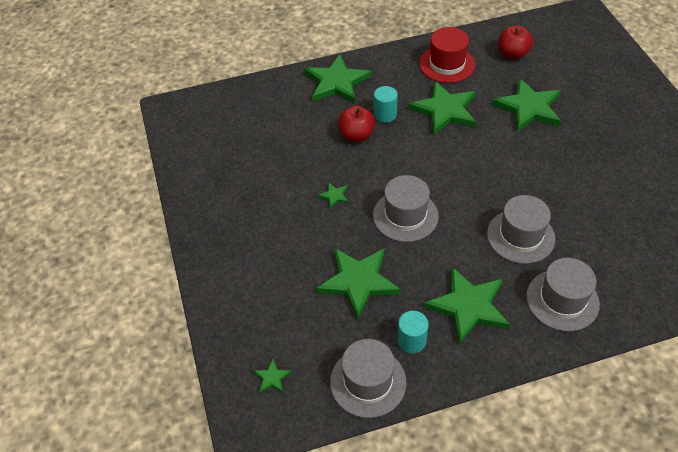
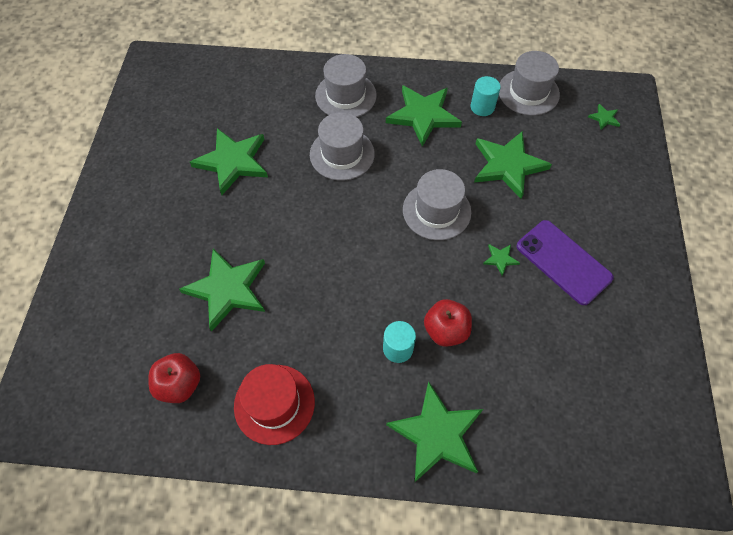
camera: 160 degrees left, 10 degrees up
(281, 211) = (563, 262): none -> purple phone
(445, 110) = (323, 325): green star -> green star (233, 162)

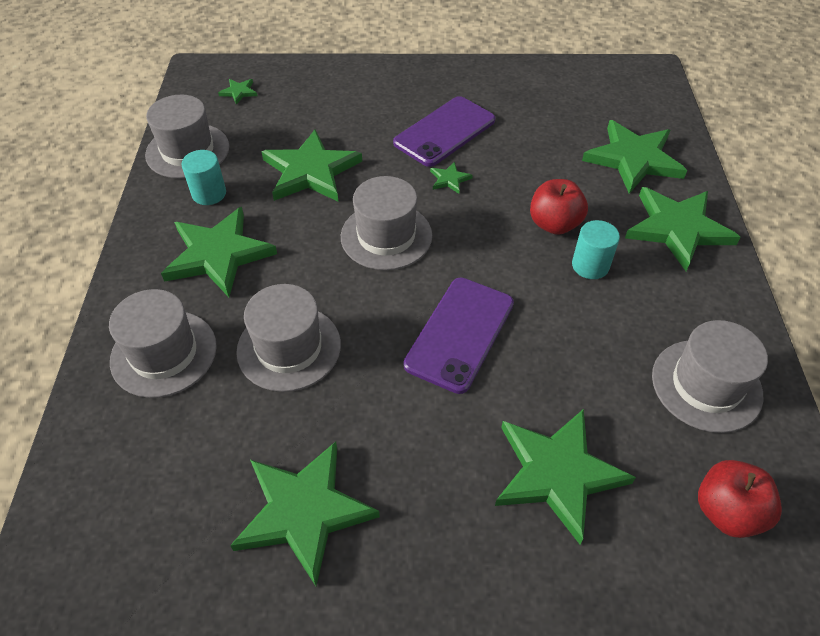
camera: 95 degrees left, 10 degrees down
(274, 404) = (706, 385): red hat -> grey hat
(341, 248) = (460, 334): none -> purple phone
(533, 420) = (633, 159): none -> green star

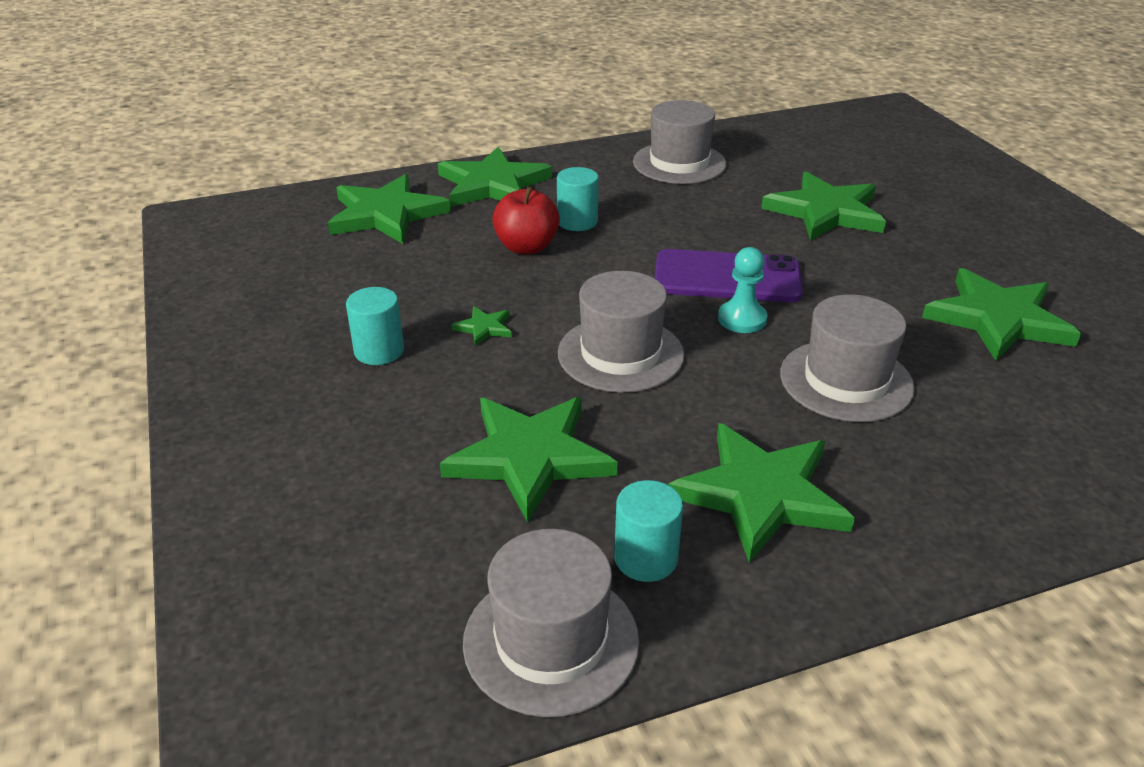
camera: 110 degrees left, 15 degrees down
(164, 353) = (951, 479): grey hat -> none
(239, 92) = (329, 638): green star -> none
(395, 319) = (742, 319): none -> turquoise pawn
(444, 132) = (379, 351): purple phone -> turquoise cylinder
(727, 511) = (786, 152): red apple -> none

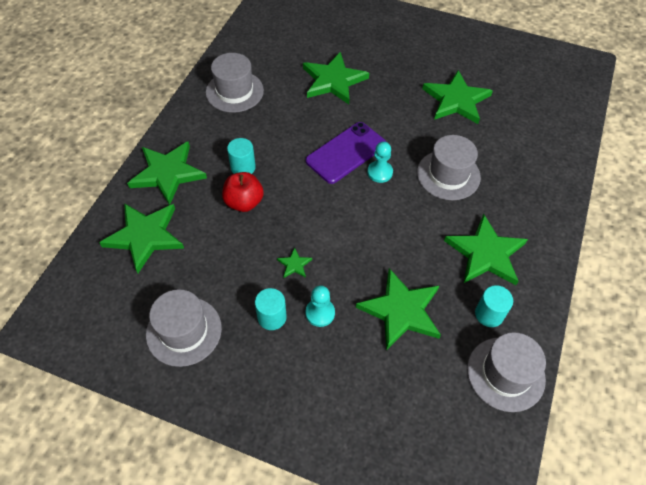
camera: 50 degrees left, 20 degrees up
(433, 386) = (320, 313): none -> turquoise pawn
(620, 354) = (363, 230): grey hat -> grey hat (184, 331)

